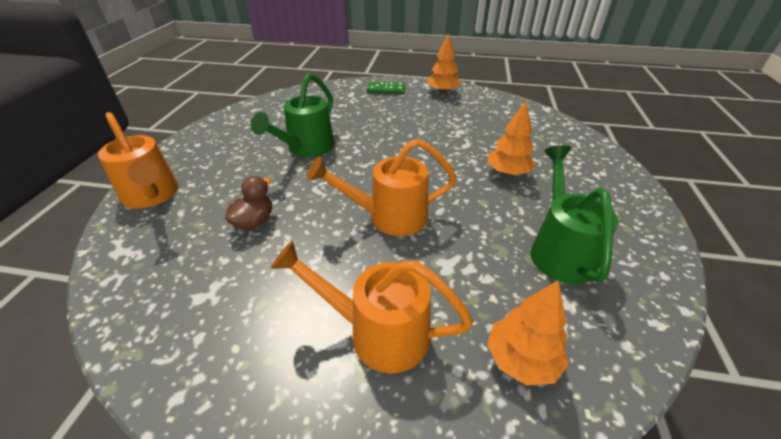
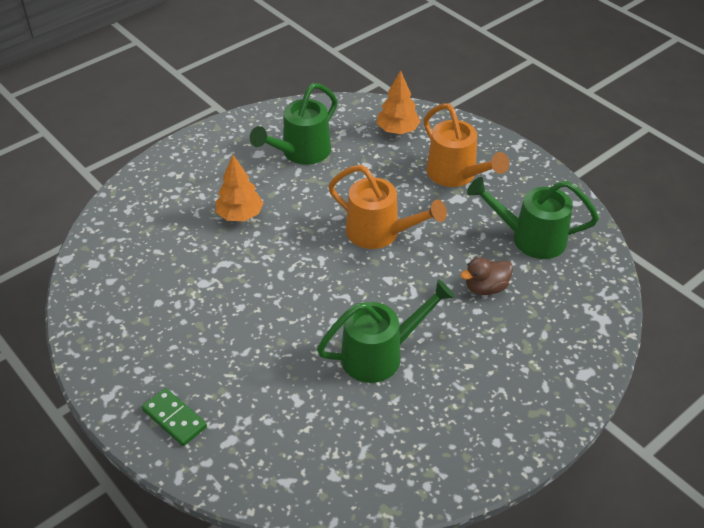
camera: 140 degrees left, 5 degrees up
(152, 196) = (566, 372): orange watering can -> none
(229, 297) = (530, 238): none -> green watering can
(442, 92) = (116, 363): orange tree -> none

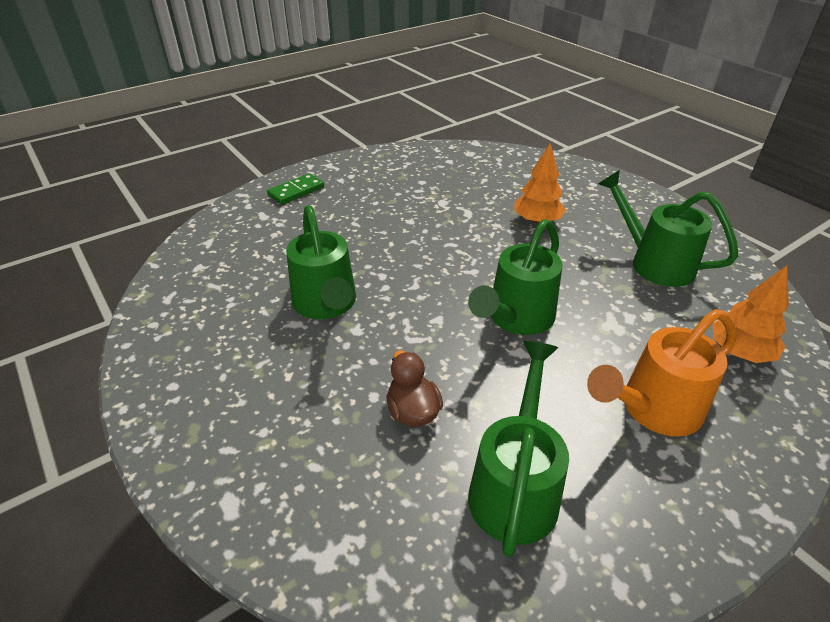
camera: 95 degrees right, 5 degrees down
(380, 233) = (516, 318): orange watering can -> green watering can

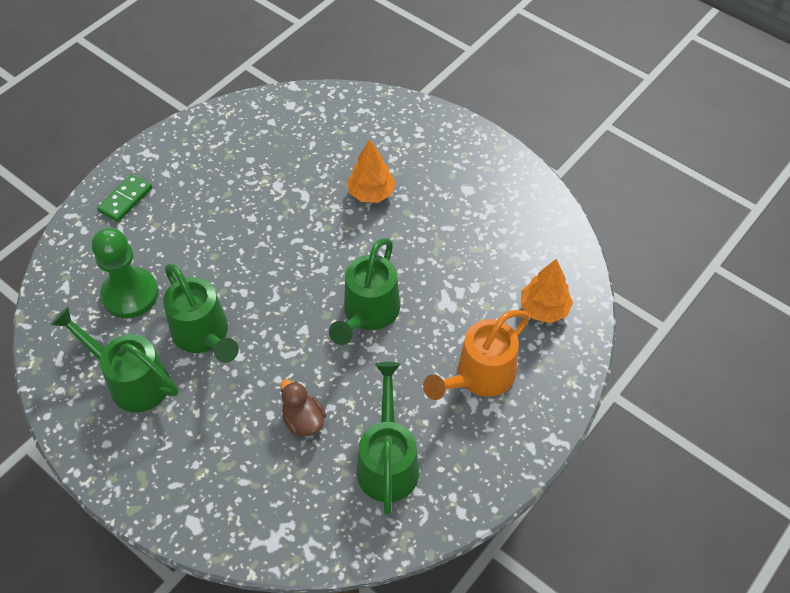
camera: 15 degrees left, 15 degrees up
(266, 258) = (130, 294): none -> green pawn
(654, 262) = (478, 225): green watering can -> green watering can (132, 380)

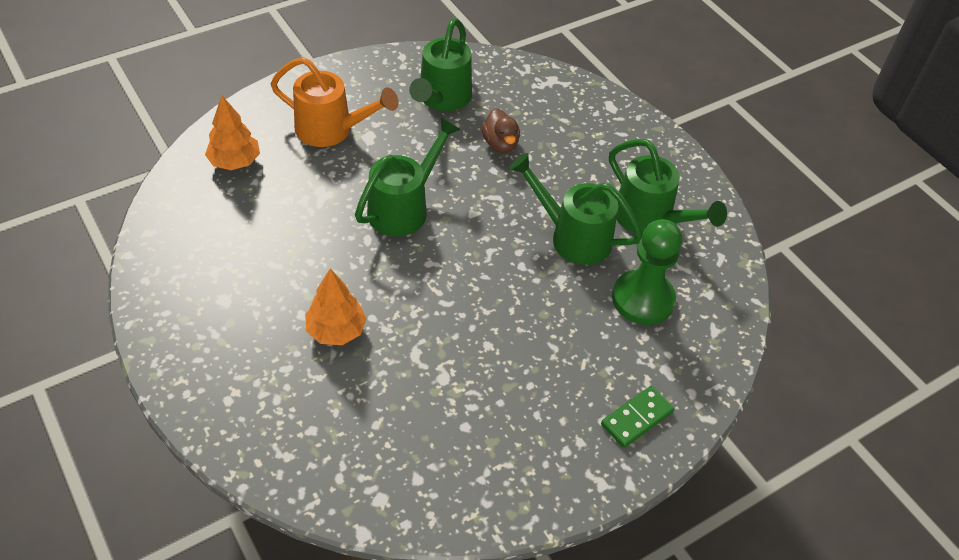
camera: 165 degrees left, 5 degrees down
(204, 335) = (573, 237): green watering can -> green watering can turned 45 degrees counterclockwise
(479, 376) = (331, 130): orange watering can -> orange watering can turned 45 degrees clockwise

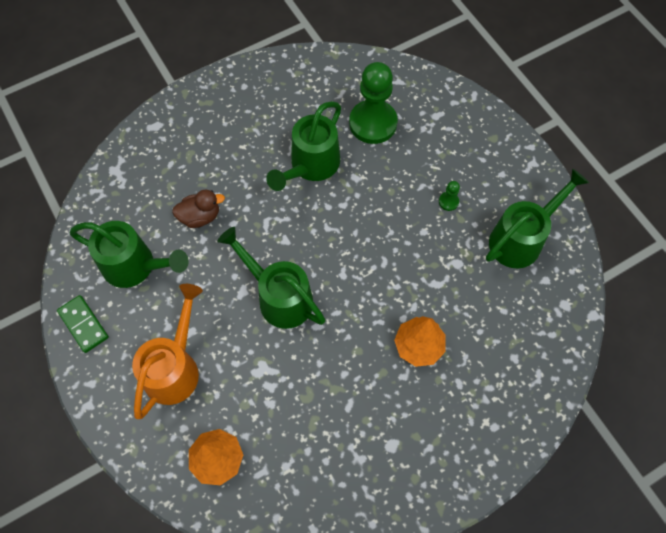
camera: 85 degrees left, 15 degrees up
(532, 375) = (448, 202): none -> green pawn
(637, 418) = (479, 137): green domino -> green domino (83, 324)
(649, 219) = (290, 110): green watering can -> green watering can (521, 239)

